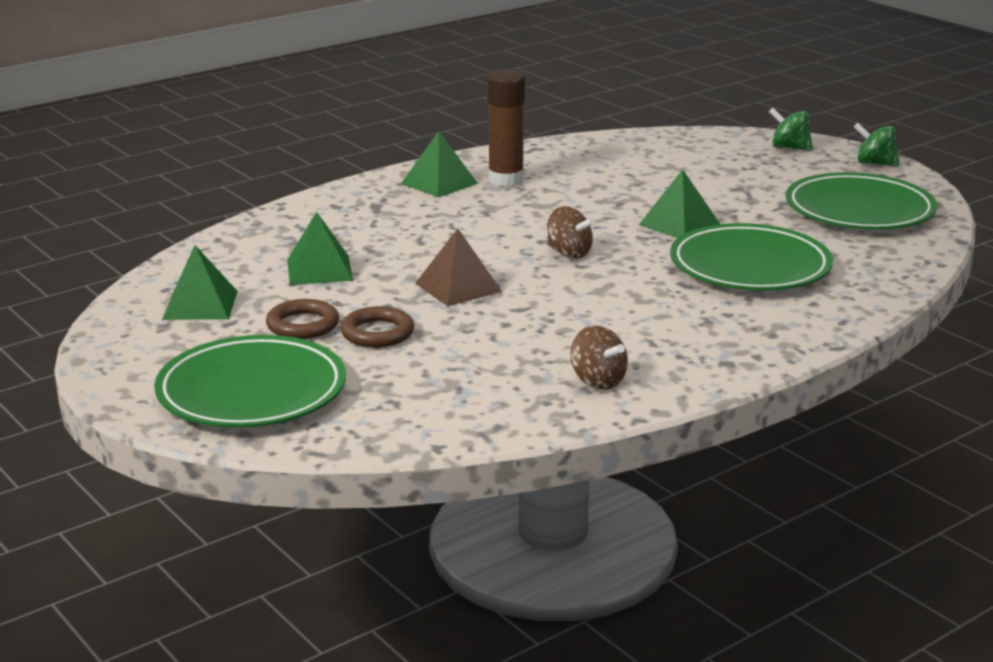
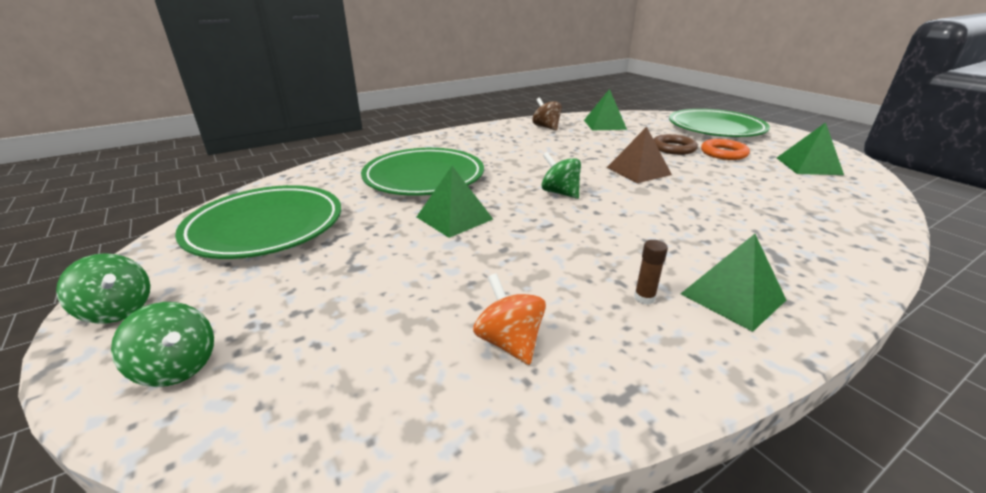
camera: 175 degrees left, 5 degrees up
(303, 325) = (723, 153): brown ring -> orange ring
(319, 270) = (755, 187): green pyramid -> green pyramid (604, 124)
(506, 180) = (644, 298): brown glue stick -> brown glue stick, size x0.43
(569, 253) = (560, 193): brown spinning top -> green spinning top
(600, 161) = (509, 342): none -> orange spinning top

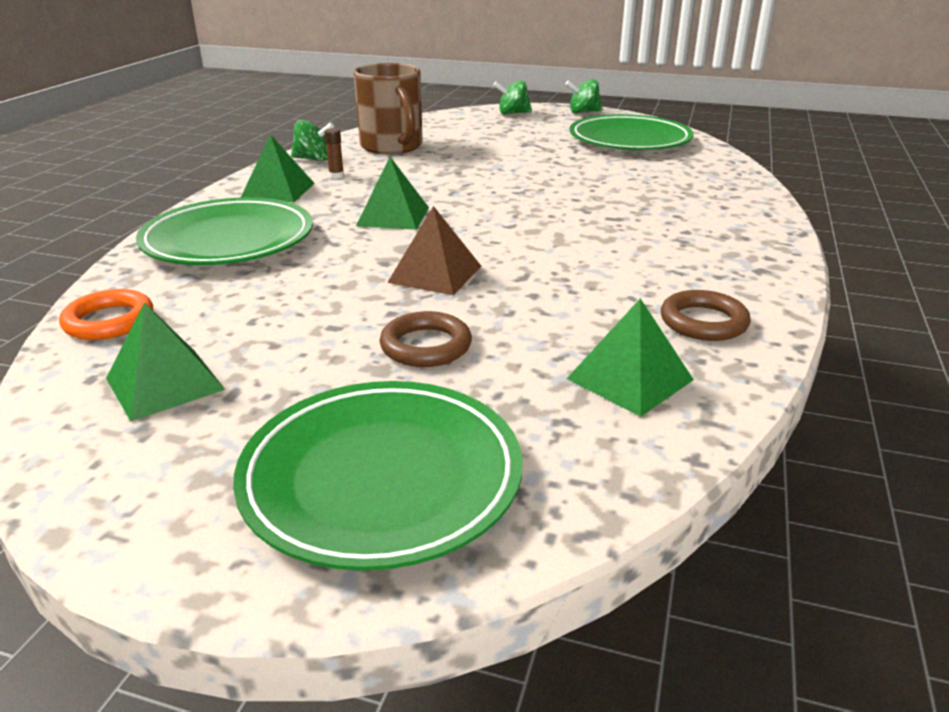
camera: 140 degrees right, 0 degrees up
(424, 177) = (634, 193): green plate -> green plate (228, 240)
(454, 218) = (529, 176): green pyramid -> green pyramid (393, 216)
(509, 342) = (392, 147): orange spinning top -> brown mug
(546, 127) = (703, 322): brown spinning top -> brown ring
(560, 193) = (484, 218): green spinning top -> green spinning top (313, 159)
(723, 153) = (329, 365): orange ring -> orange ring (109, 321)

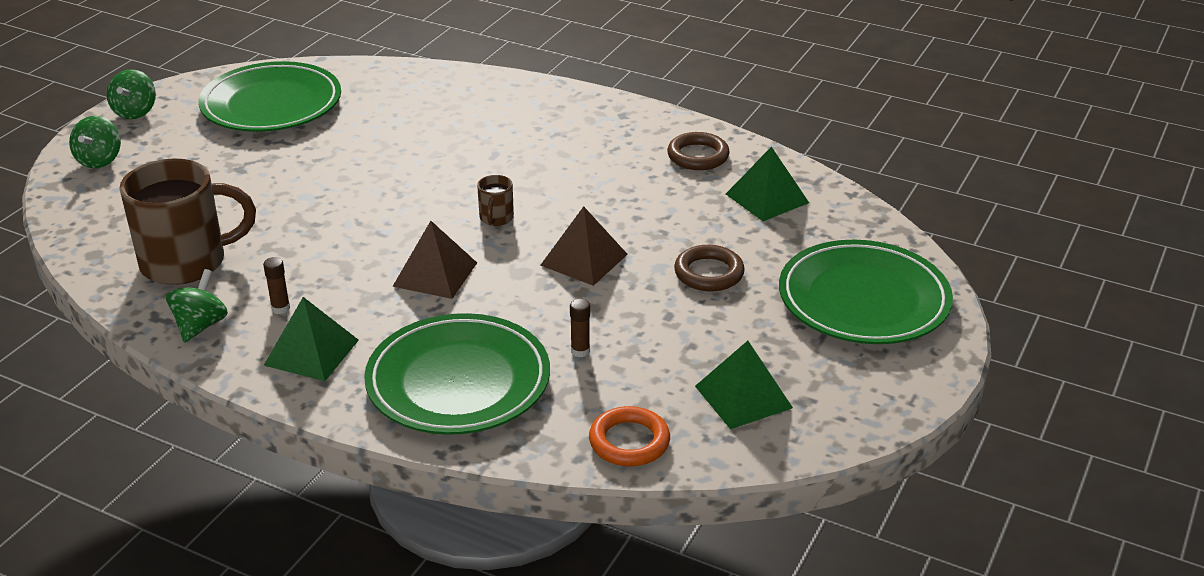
camera: 80 degrees left, 5 degrees up
(269, 285) = (580, 351): none -> brown glue stick
(393, 216) = (435, 274): green pyramid -> brown pyramid
(496, 229) = (496, 218): none -> brown mug

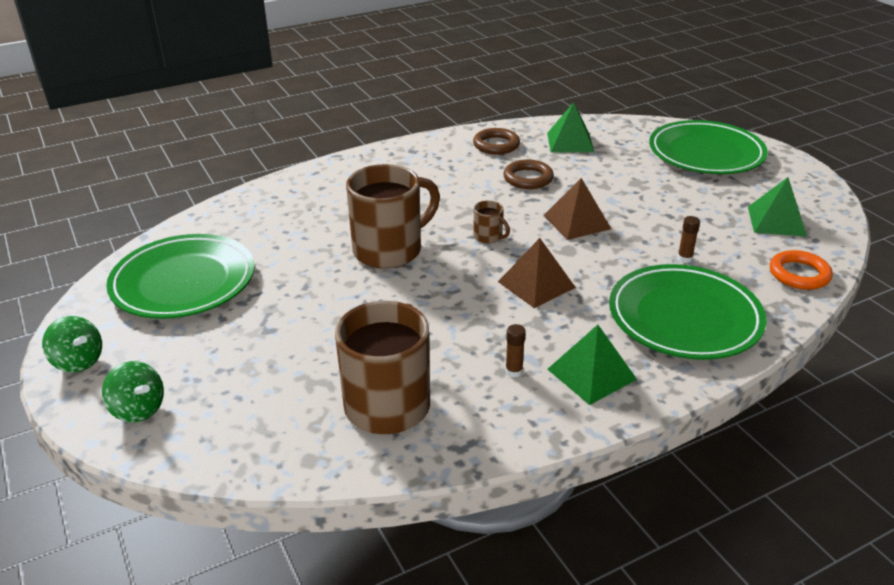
camera: 55 degrees left, 0 degrees up
(200, 326) = (499, 424): green spinning top -> none
(416, 175) = (390, 250): none -> brown mug
(709, 273) = (635, 187): brown ring -> brown ring (528, 178)

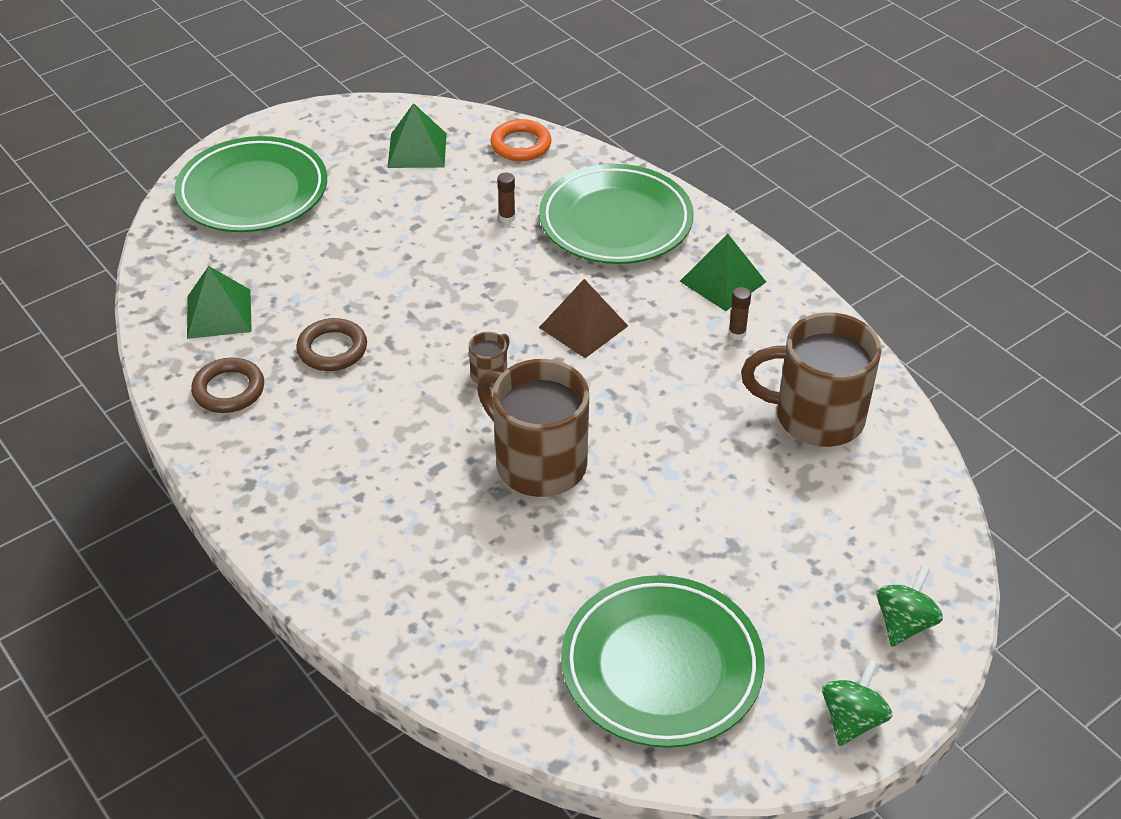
camera: 100 degrees left, 10 degrees up
(576, 222) = (442, 300): brown pyramid -> none

